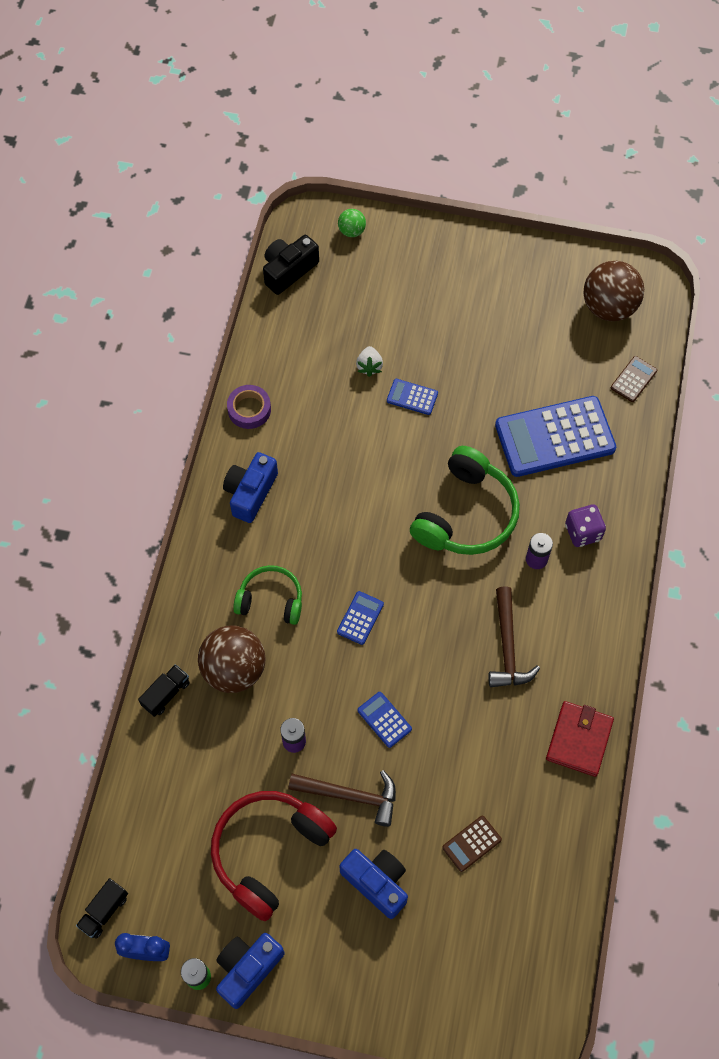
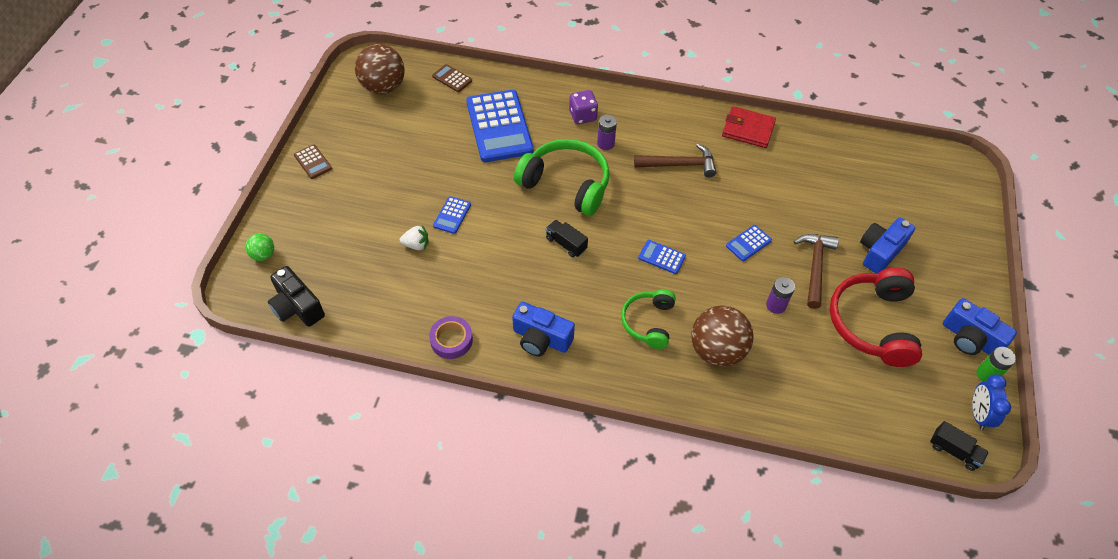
camera: 90 degrees left, 10 degrees down
(166, 694) = (746, 406): black truck -> black truck (566, 244)
(269, 852) = (872, 323): red headphones -> red headphones turned 60 degrees clockwise
(471, 843) = (837, 193): brown calculator -> brown calculator (313, 162)

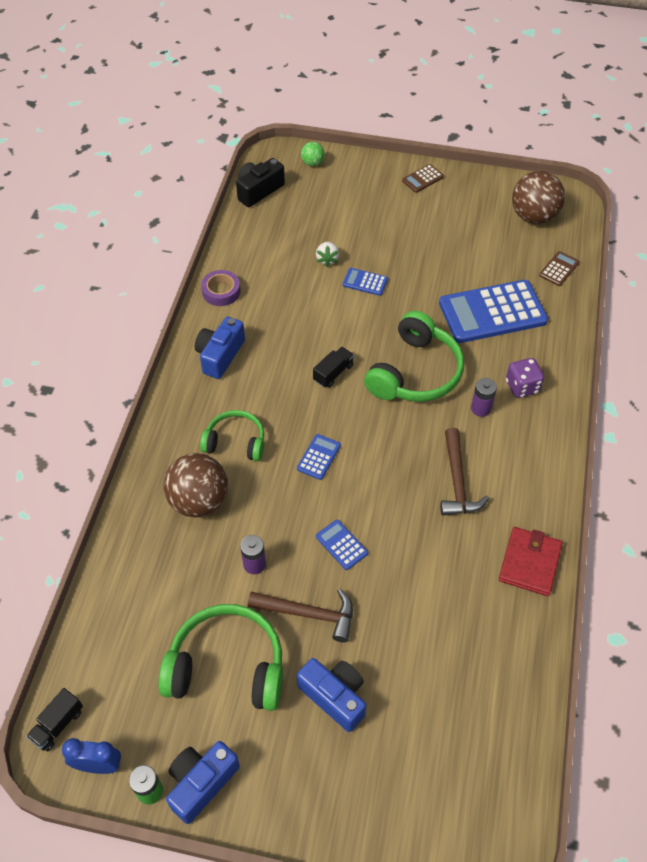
camera: 90 degrees right, 0 degrees up
(872, 323) = (227, 667): red headphones -> green headphones

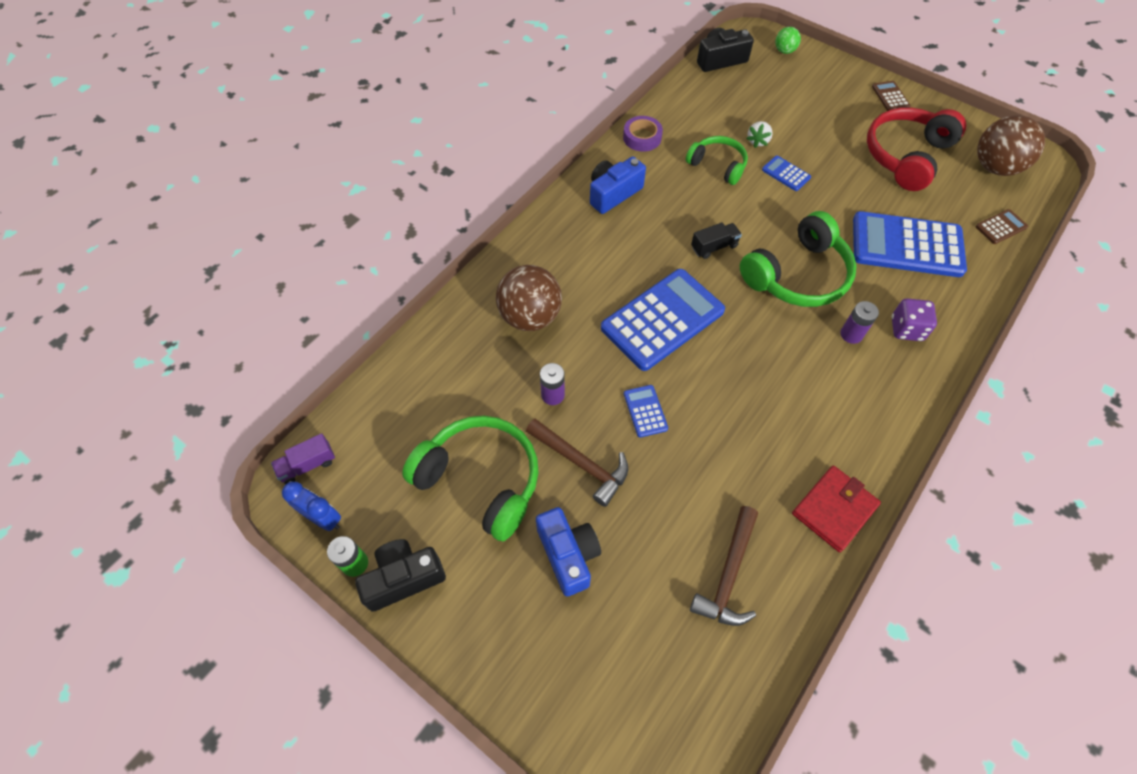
camera: 25 degrees right, 5 degrees up
(58, 724) = (307, 465): black truck -> purple truck
(201, 783) = (403, 578): blue camera -> black camera
(235, 442) = (590, 276): green headphones -> green headphones (717, 165)
(318, 457) = (662, 319): blue calculator -> blue calculator, size x2.30
(422, 179) = (890, 97): brown calculator -> brown calculator turned 90 degrees clockwise
(457, 482) = (793, 397): brown hammer -> brown hammer (728, 575)
(459, 230) = (906, 156): none -> red headphones

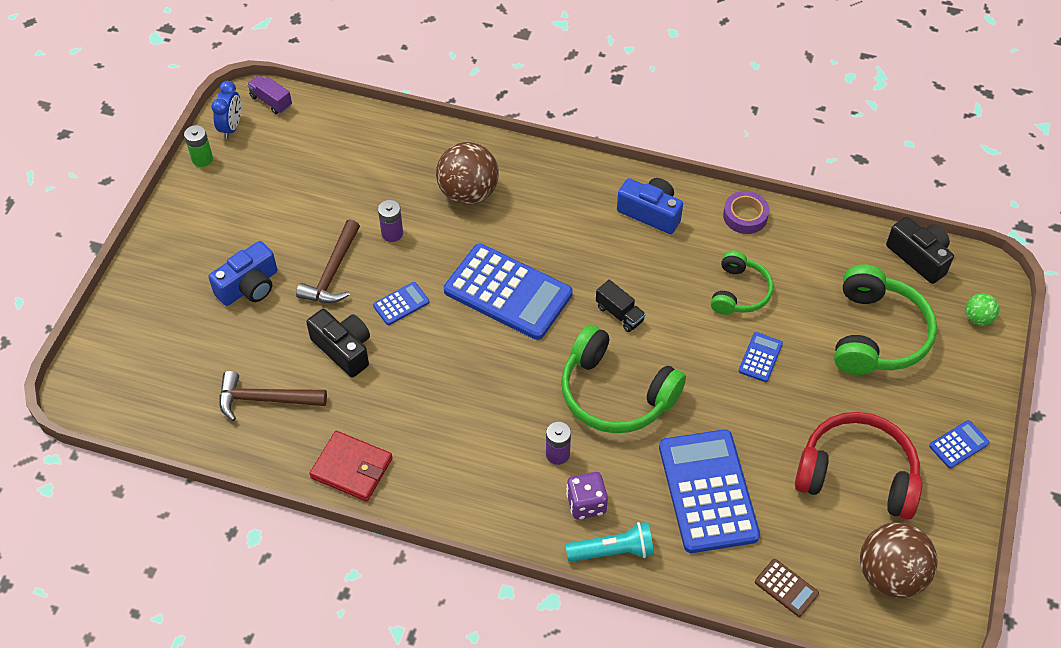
camera: 70 degrees right, 5 degrees down
(403, 578) = (199, 191): black camera -> black camera (344, 349)
(481, 480) = (295, 210): green headphones -> green headphones (876, 334)
(758, 141) = (798, 321): white strawberry -> none
(890, 97) = (958, 444): brown calculator -> blue calculator
(956, 325) = (613, 551): none -> turquoise flashlight

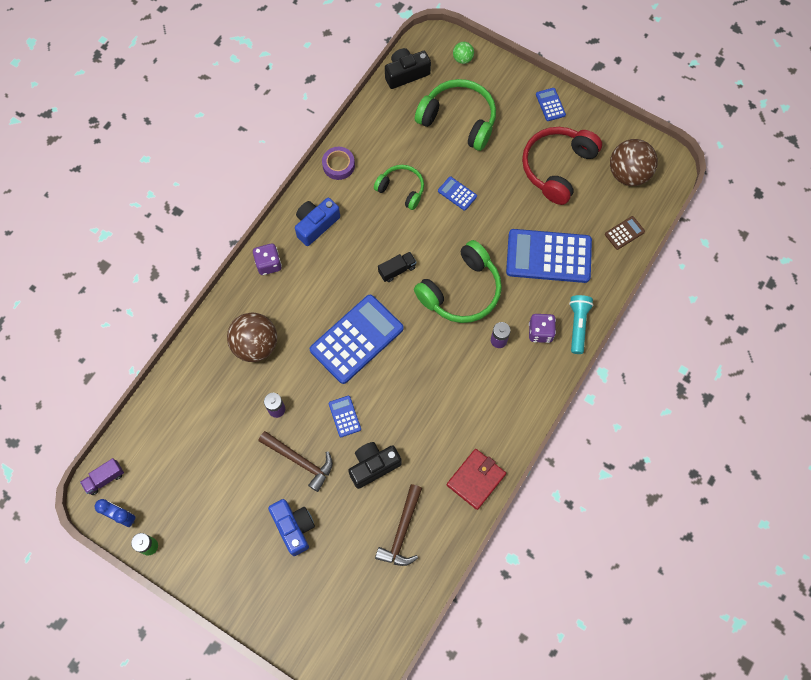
camera: 75 degrees left, 15 degrees up
(578, 179) = (268, 264): none -> purple dice

